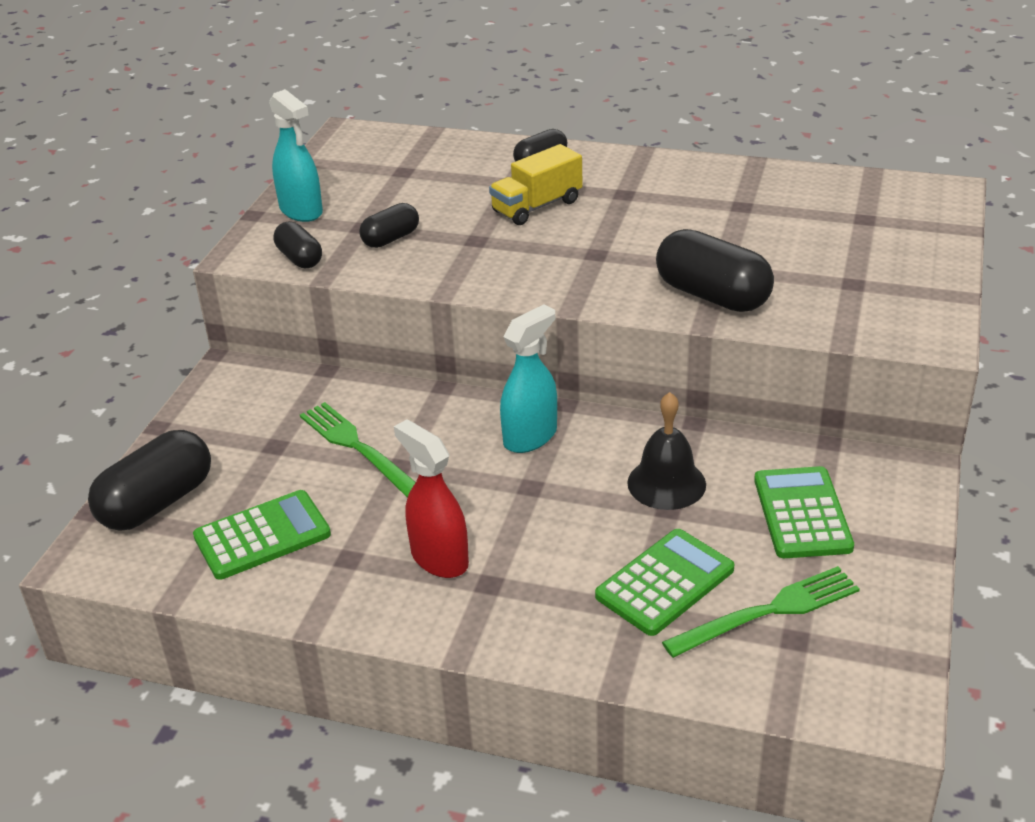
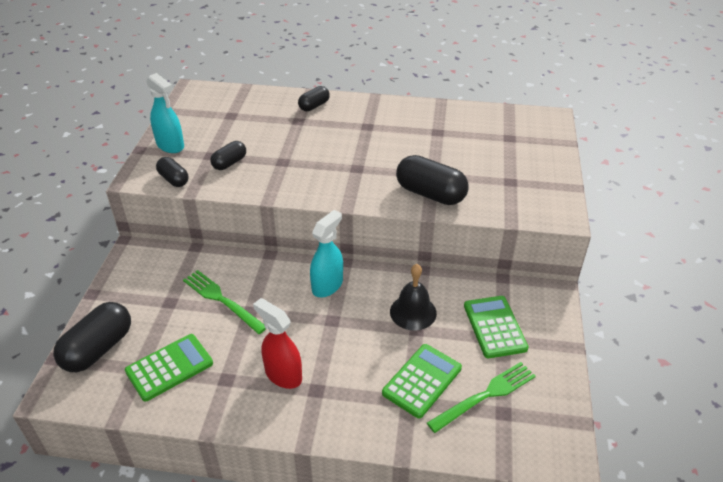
camera: 10 degrees left, 5 degrees up
(537, 206) = (316, 137): yellow truck -> none

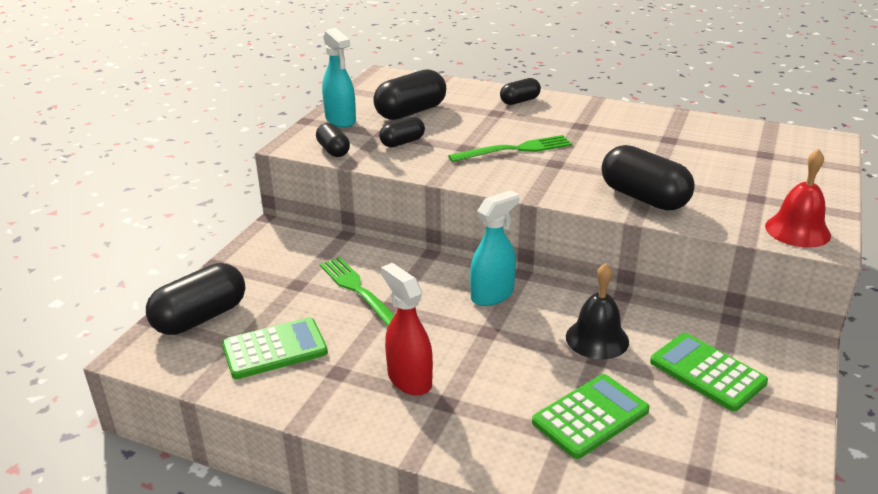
camera: 15 degrees right, 10 degrees down
(228, 129) = (411, 112): none -> black capsule
(485, 395) = (676, 449): green fork -> green fork (515, 149)
(495, 327) = (707, 372): green calculator -> green calculator turned 45 degrees counterclockwise
(543, 209) = (797, 230): none -> red bell

